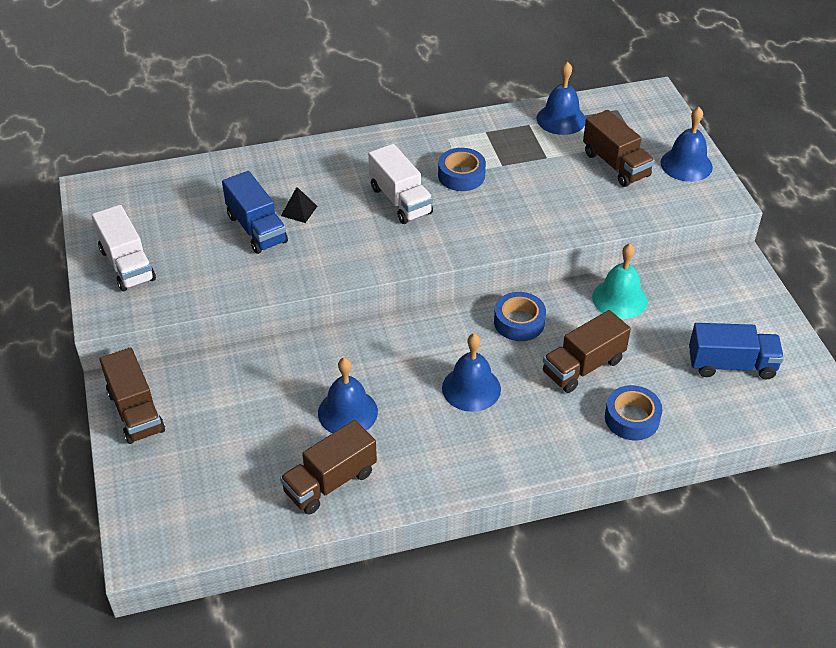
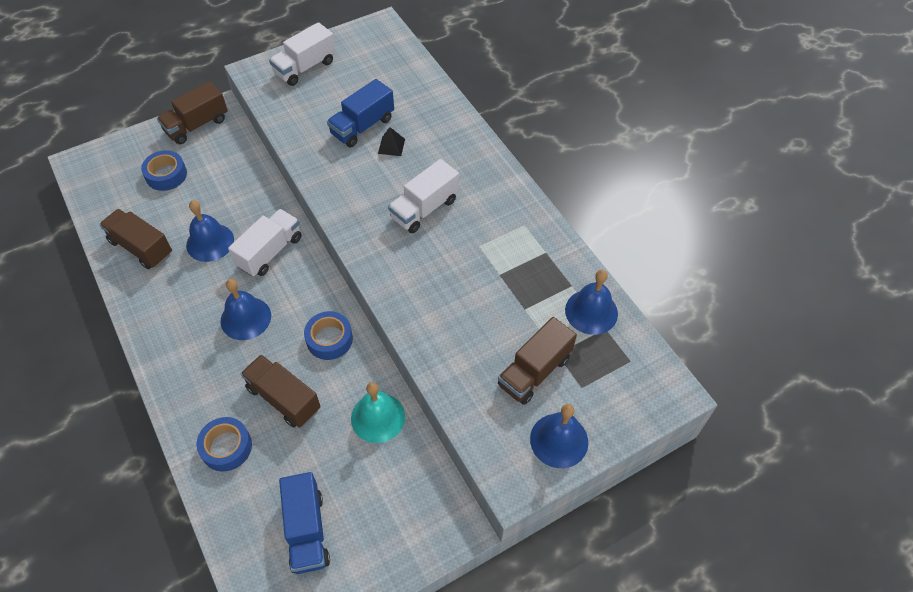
camera: 75 degrees right, 10 degrees up
(383, 358) = (270, 252): none -> white truck
(461, 175) = (473, 245): blue tape -> blue tape (166, 175)

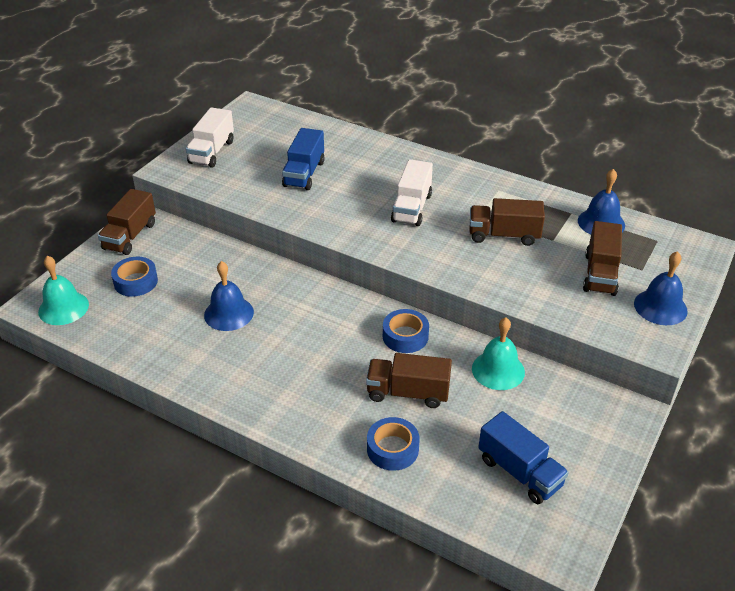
camera: 30 degrees left, 15 degrees down
(97, 176) = (63, 308): none -> turquoise bell
(141, 248) = (164, 343): brown truck -> brown truck (504, 235)
(245, 318) = (317, 352): blue bell -> none
(270, 252) = (292, 299): white truck -> none
(391, 146) = (342, 178): black pyramid -> none

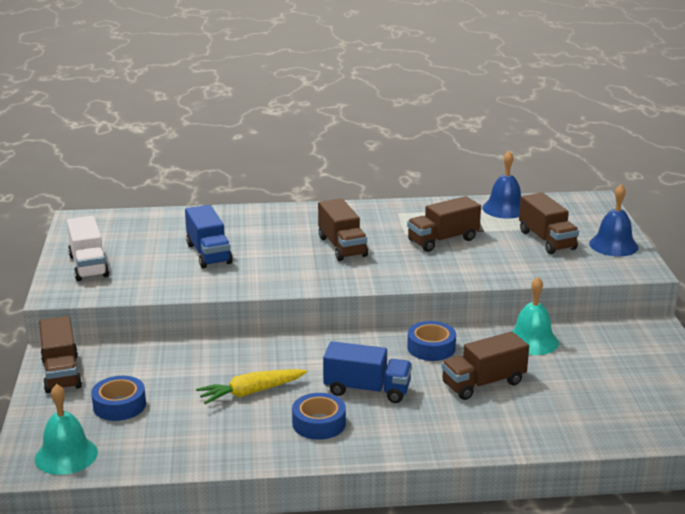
camera: 35 degrees left, 15 degrees down
(228, 313) = (250, 392): blue bell -> yellow carrot
(392, 449) = (520, 424): blue tape -> blue tape (319, 423)
(412, 208) = (342, 247): white truck -> brown truck
(519, 472) = (630, 396): blue truck -> blue truck (367, 390)

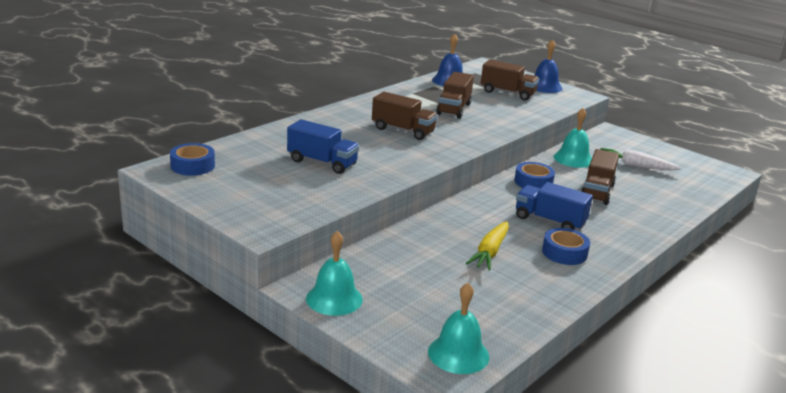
camera: 45 degrees left, 0 degrees up
(61, 373) = (334, 298): brown truck -> turquoise bell
(88, 266) = (244, 201): white truck -> none
(119, 405) = (424, 301): blue tape -> blue tape (192, 166)
(367, 390) = (549, 221): blue truck -> blue truck turned 120 degrees counterclockwise
(596, 375) = (635, 166): none -> white carrot

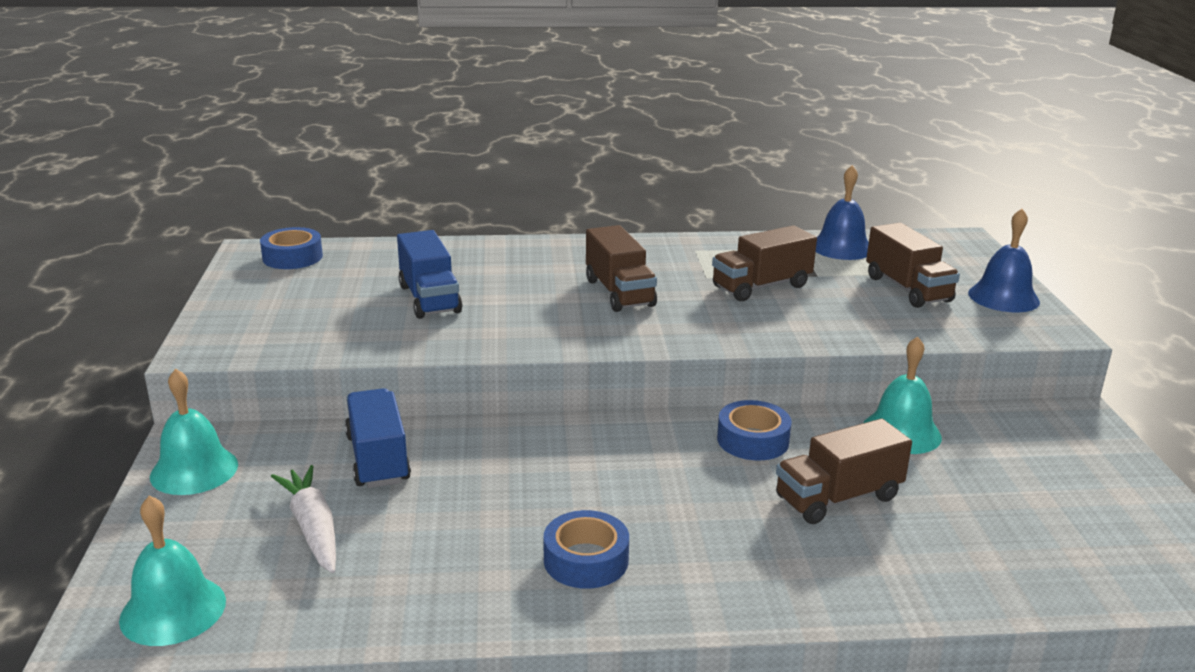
camera: 45 degrees right, 0 degrees up
(490, 252) = (480, 506): yellow carrot -> none
(549, 221) = (660, 505): blue truck -> blue truck (378, 459)
(635, 166) = (1008, 487): white carrot -> white carrot (313, 527)

